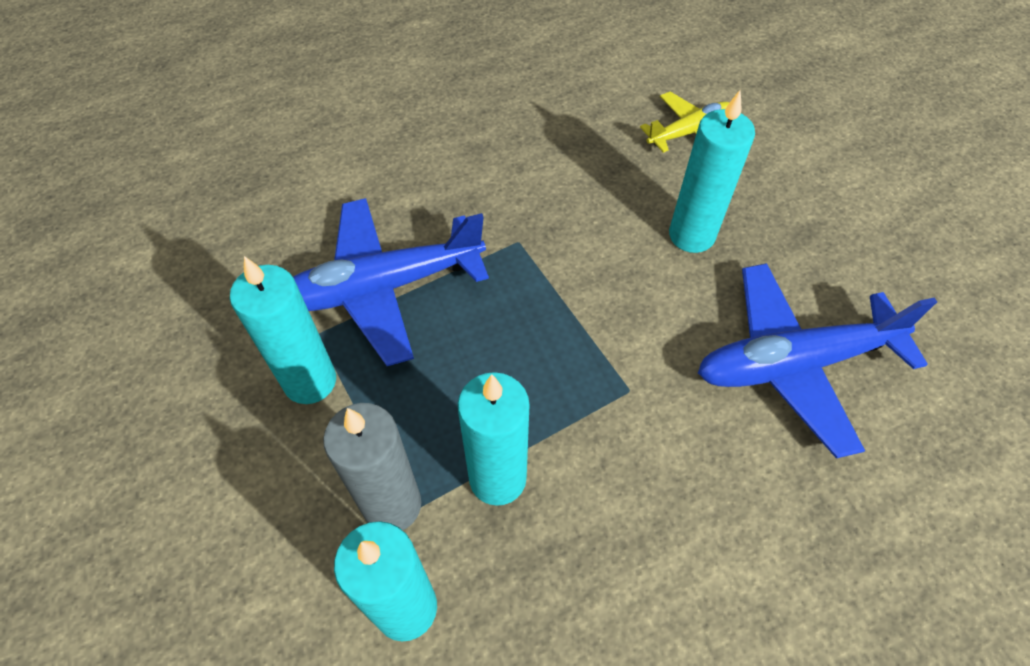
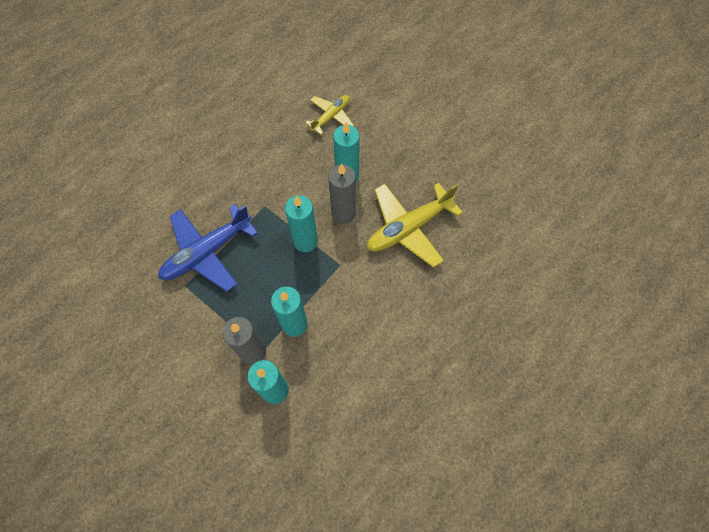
camera: 20 degrees left, 10 degrees up
(310, 381) = (192, 310): turquoise candle -> turquoise candle (305, 241)
(665, 297) = (343, 213): none -> grey candle
(794, 363) = (408, 228): blue plane -> yellow plane

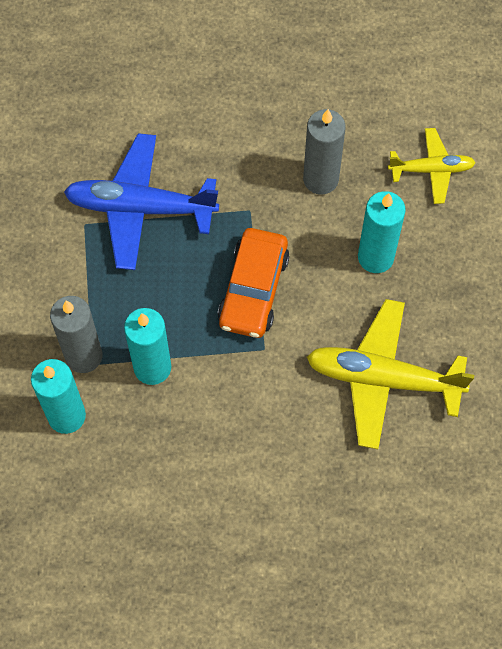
camera: 45 degrees right, 0 degrees up
(305, 241) = (253, 289): turquoise candle -> orange car
(343, 213) = (327, 295): grey candle -> grey candle (320, 179)

